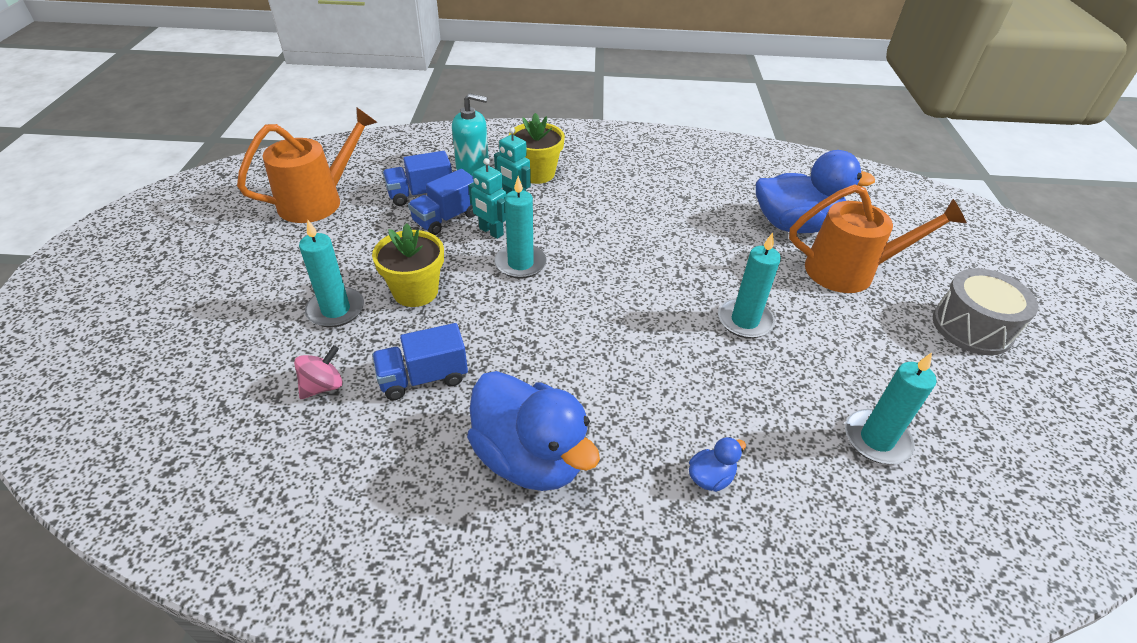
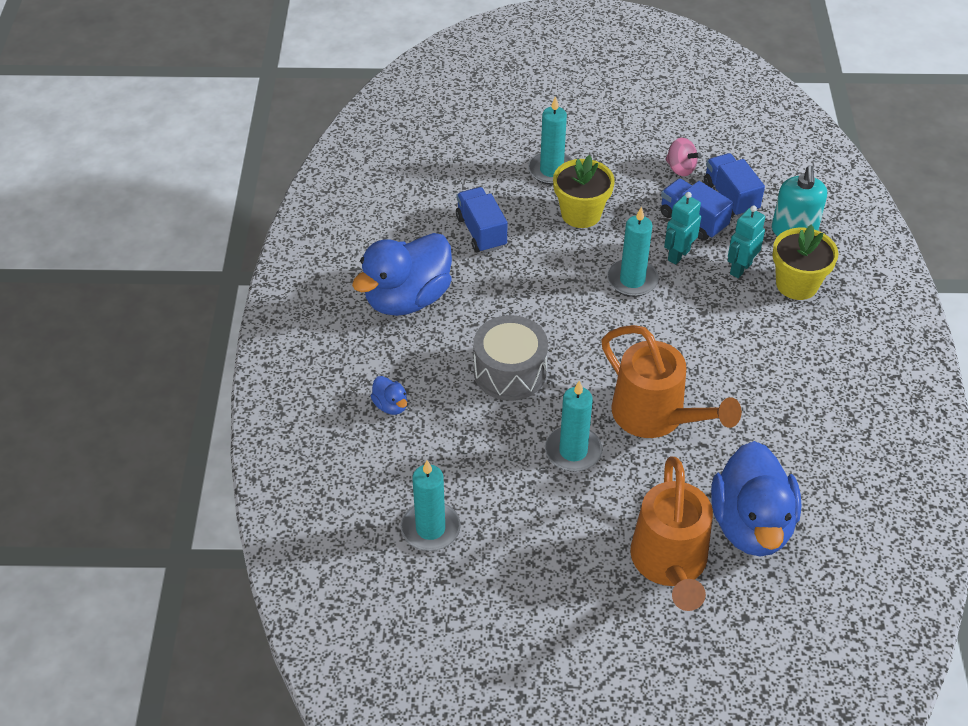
camera: 90 degrees right, 5 degrees up
(319, 200) = (701, 130): orange watering can -> orange watering can (657, 417)
(323, 386) = (469, 179): pink spinning top -> pink spinning top (680, 168)
(972, 327) = (588, 663): grey drum -> grey drum (510, 372)

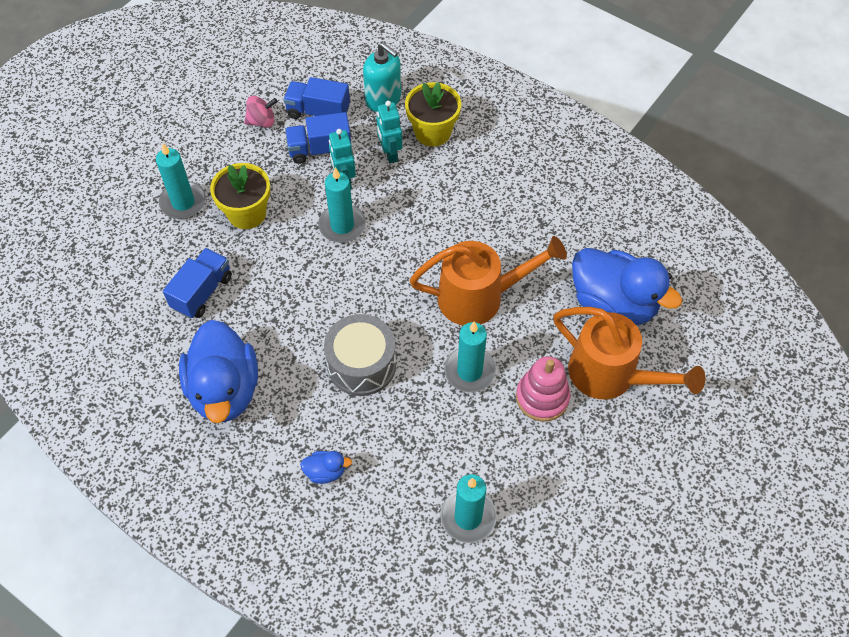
camera: 55 degrees left, 10 degrees up
(481, 232) = (202, 292): blue truck -> blue truck turned 105 degrees clockwise
(596, 521) = (542, 397): none -> pink stacking toy

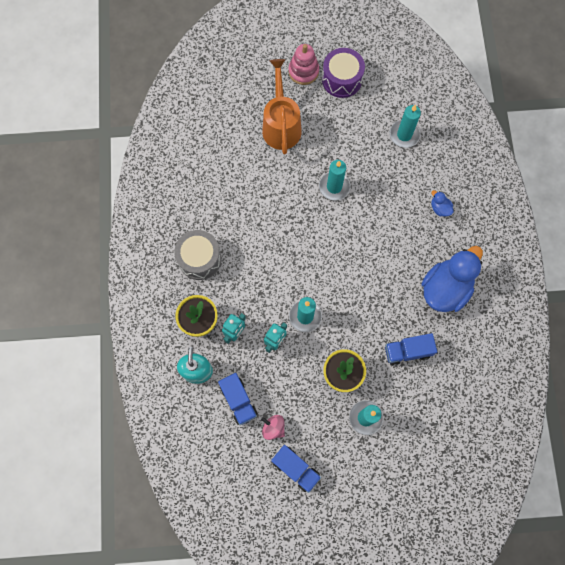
camera: 130 degrees left, 15 degrees up
(320, 149) = (265, 374): blue truck -> blue truck (295, 468)
(361, 365) = (375, 237): grey drum -> grey drum (199, 259)
(480, 297) = (288, 213): orange watering can -> none
(542, 397) = (319, 146): pink stacking toy -> pink stacking toy (303, 71)
(613, 304) = (239, 150): blue duck -> none
(623, 505) = (342, 79): none -> purple drum

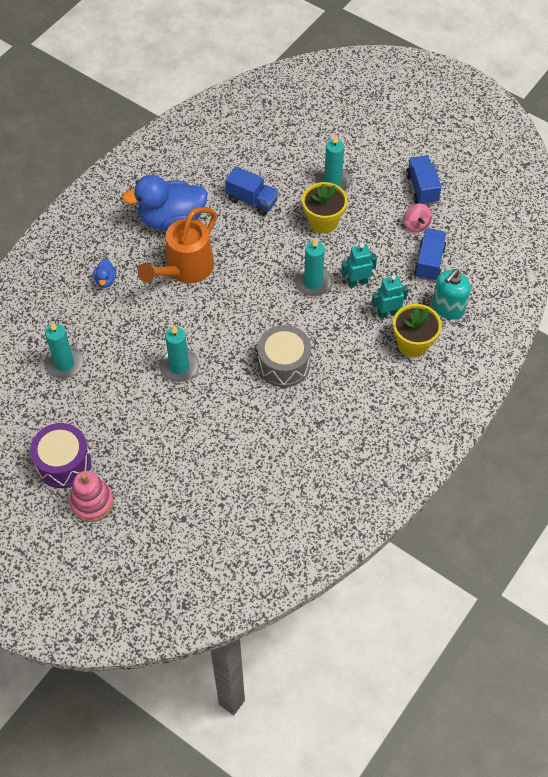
camera: 140 degrees left, 15 degrees down
(199, 259) = (368, 396): grey drum -> grey drum (284, 364)
(281, 125) = (171, 464): orange watering can -> orange watering can (185, 269)

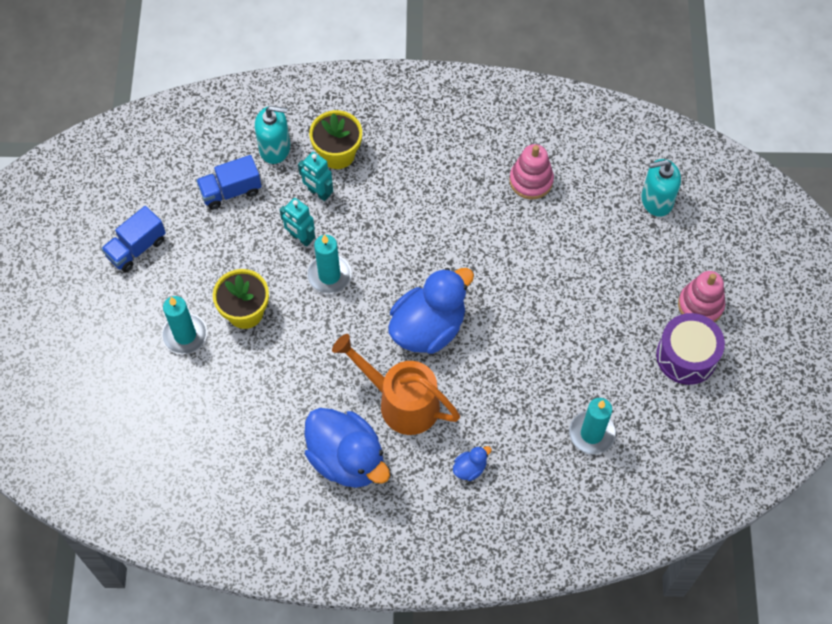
camera: 125 degrees left, 5 degrees up
(179, 367) = (513, 329): turquoise candle -> none
(185, 269) = (400, 401): orange watering can -> orange watering can turned 150 degrees counterclockwise
(202, 537) = (656, 200): none -> turquoise soap dispenser
(224, 316) = (428, 328): none -> blue duck
(252, 200) = (264, 397): blue truck -> none
(284, 364) = (441, 243): grey drum -> none
(290, 458) = (531, 180): none -> pink stacking toy
(416, 225) = (190, 227): pink spinning top -> none

